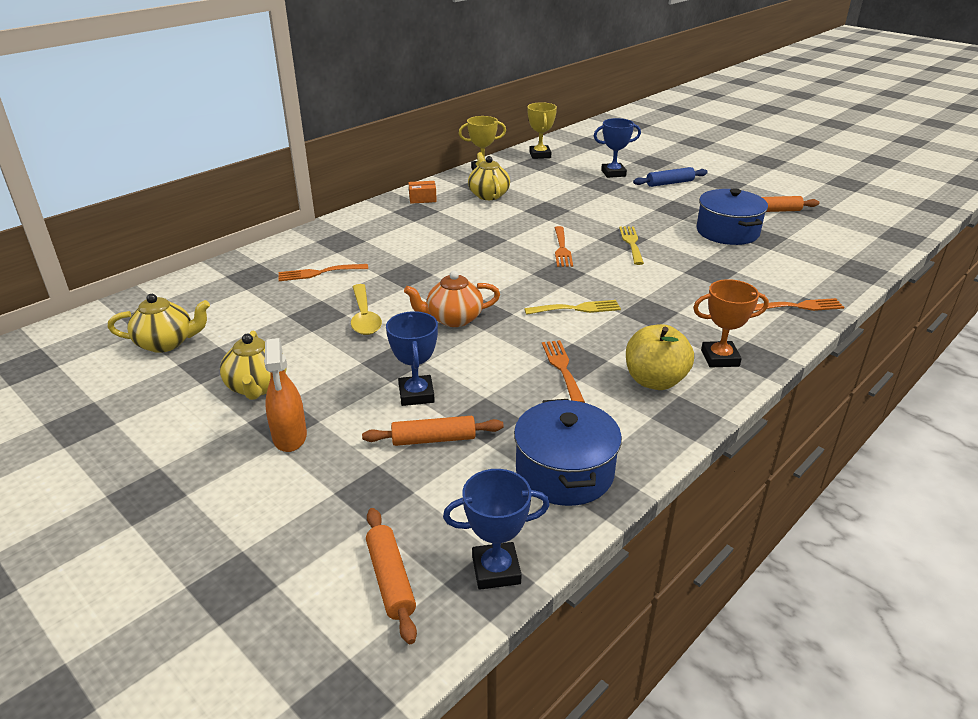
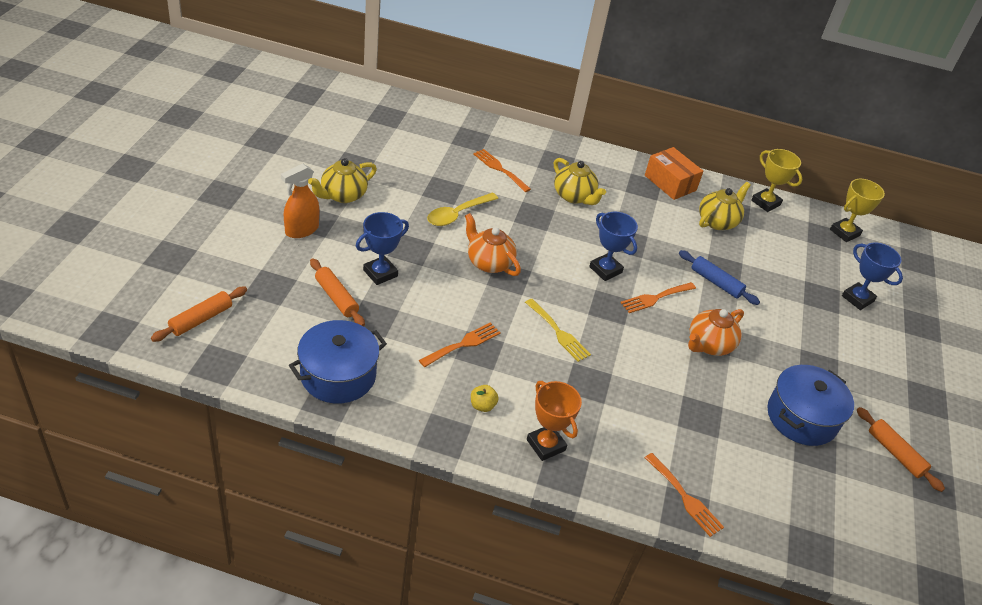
camera: 55 degrees right, 10 degrees up
(166, 343) = (363, 136): yellow teapot -> yellow teapot (574, 196)
(422, 199) = (670, 183): orange box -> orange box, size x1.67
(496, 570) = (229, 364): blue trophy -> blue trophy (605, 270)
(631, 243) = (709, 345): yellow fork -> orange teapot
(655, 381) = (482, 406): yellow apple -> yellow apple, size x0.47
(669, 183) = (879, 349): blue rolling pin -> blue rolling pin (716, 282)

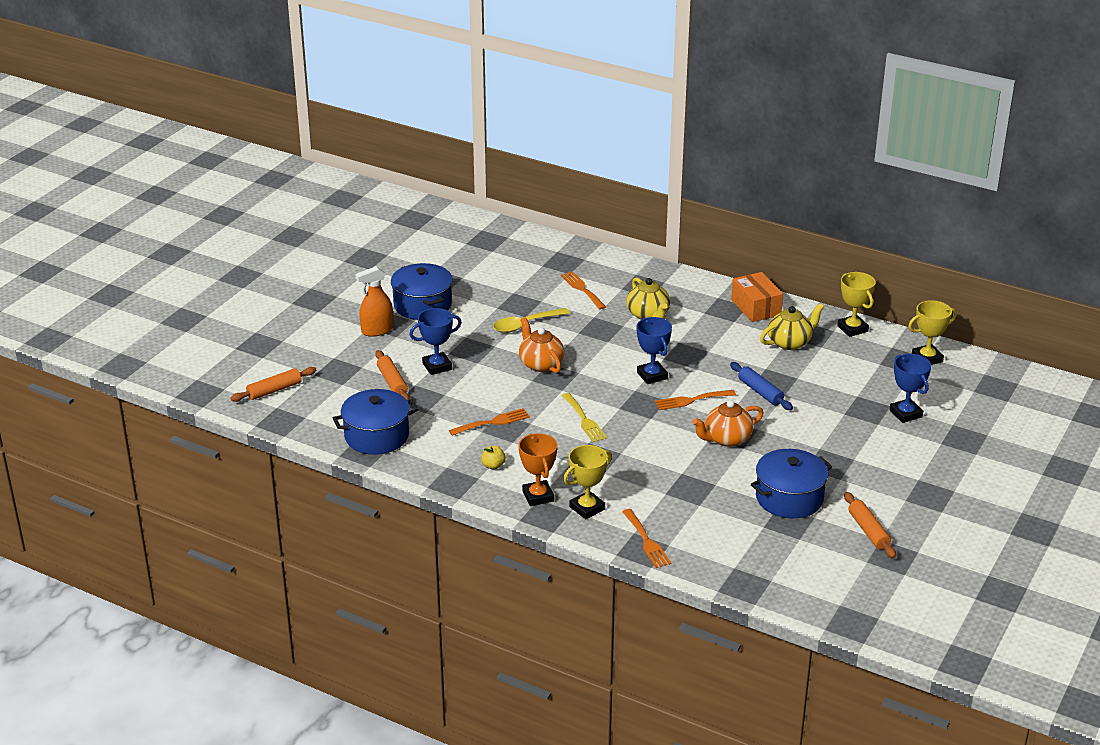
camera: 20 degrees right, 10 degrees down
(343, 195) = (422, 305): yellow teapot -> blue pot
(604, 456) = (587, 508): none -> yellow trophy

